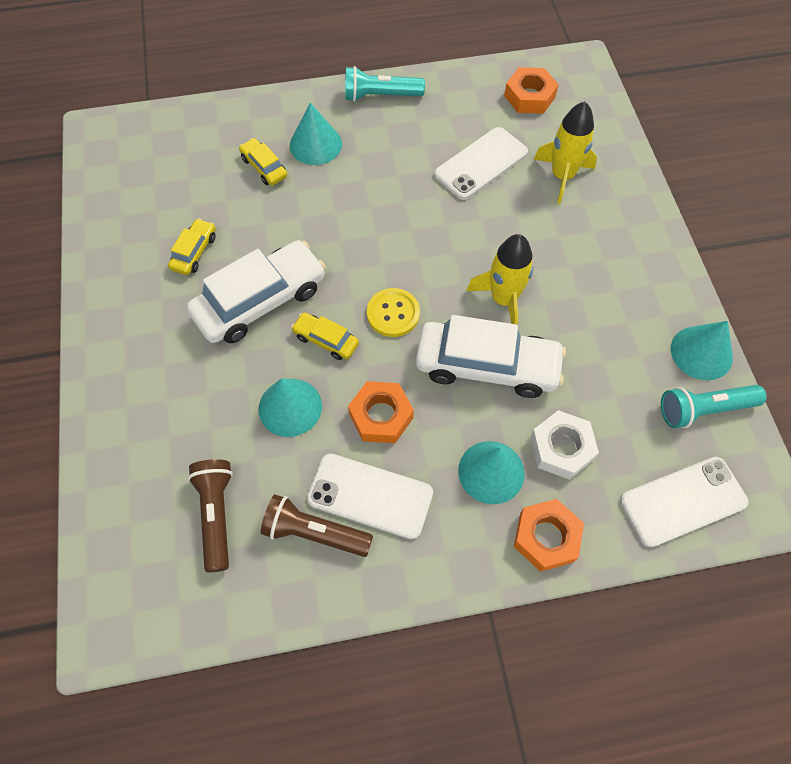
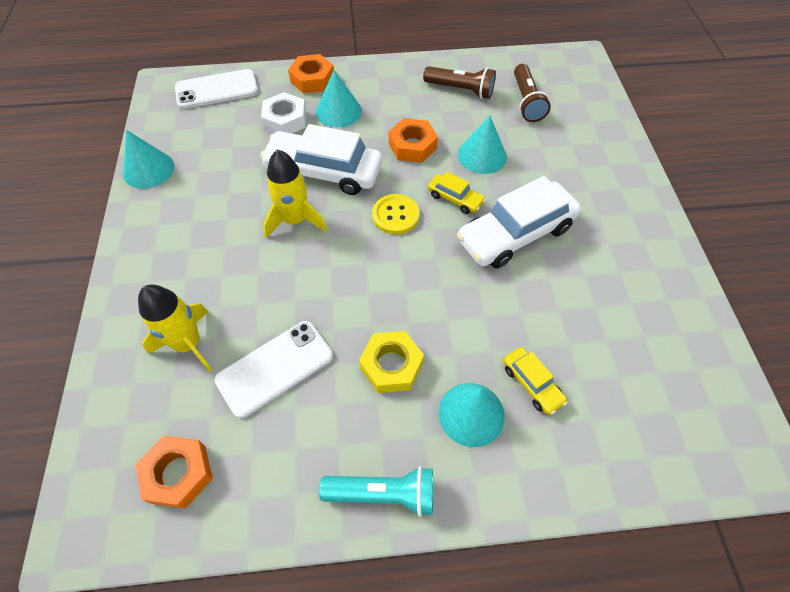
camera: 175 degrees left, 5 degrees down
(194, 252) = (589, 285): yellow car -> none
(370, 496) = (423, 104): white phone -> none
(382, 172) = (391, 365): none -> yellow nut
(704, 409) = (171, 134): turquoise flashlight -> none

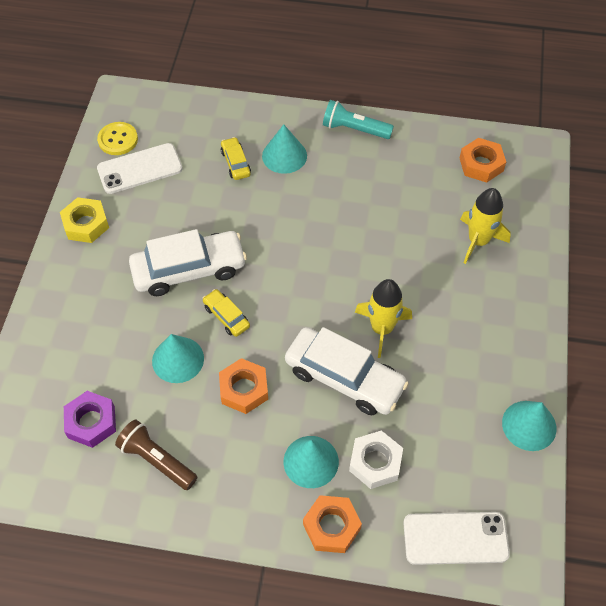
camera: 165 degrees left, 0 degrees up
(275, 368) = (413, 210): white phone -> white phone (140, 169)
(391, 365) = (328, 194): yellow nut -> yellow nut (86, 224)
(395, 215) = (287, 312): yellow button -> yellow button (118, 140)
(526, 101) = (91, 422): brown flashlight -> purple nut

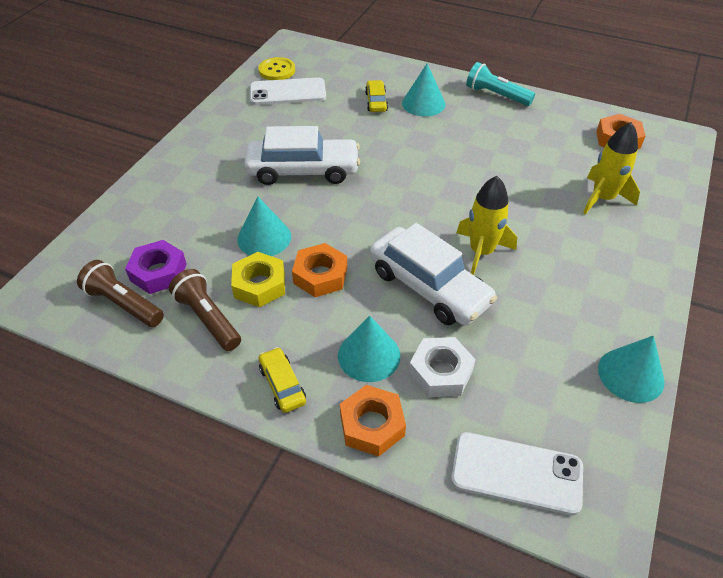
camera: 15 degrees right, 10 degrees down
(73, 464) = (124, 304): none -> brown flashlight
(86, 224) = (223, 122): yellow nut -> yellow nut (259, 285)
(226, 316) = (325, 212): yellow car -> yellow car (282, 385)

